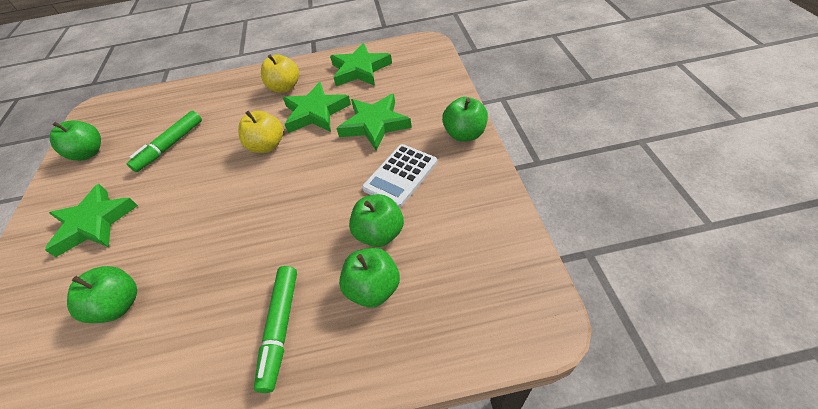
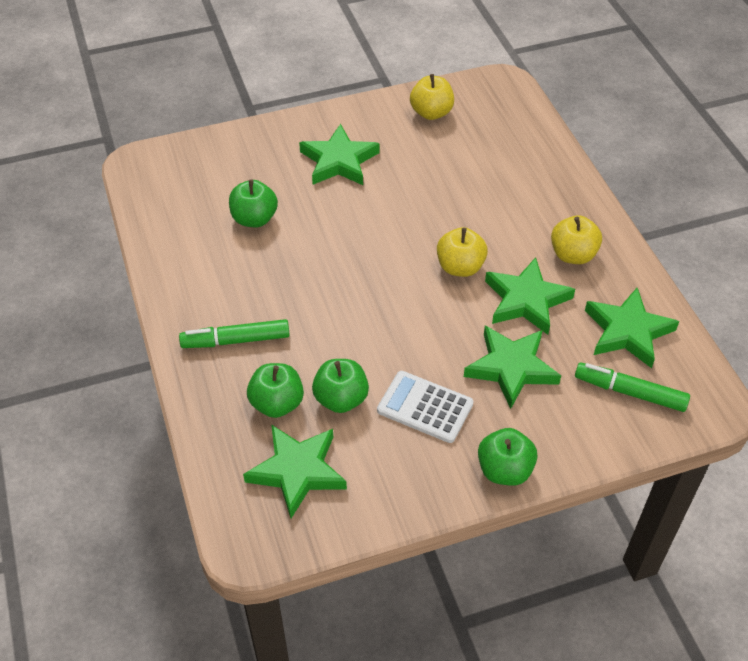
camera: 75 degrees right, 0 degrees up
(89, 153) = (431, 113): green apple -> yellow apple
(170, 145) = (450, 177): green marker -> green marker (630, 392)
(456, 272) = (297, 471): none -> green star

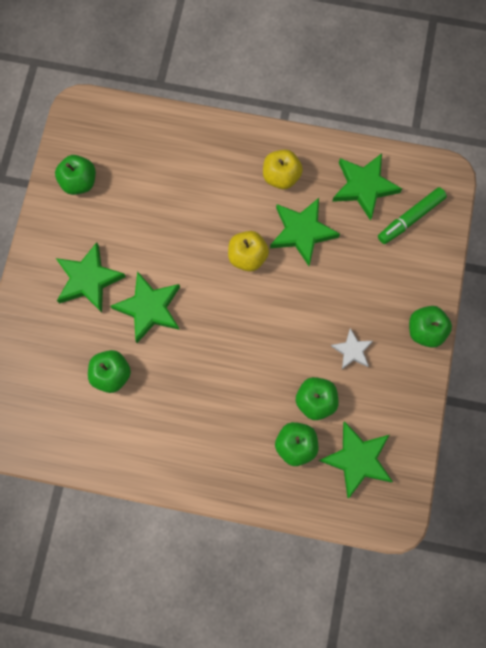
camera: 60 degrees left, 25 degrees up
(236, 340) = (224, 446): green marker -> none
(425, 407) = (352, 350): white calculator -> white star
(431, 113) = (79, 182): yellow apple -> green apple
(511, 368) = (352, 277): green star -> green star (149, 308)

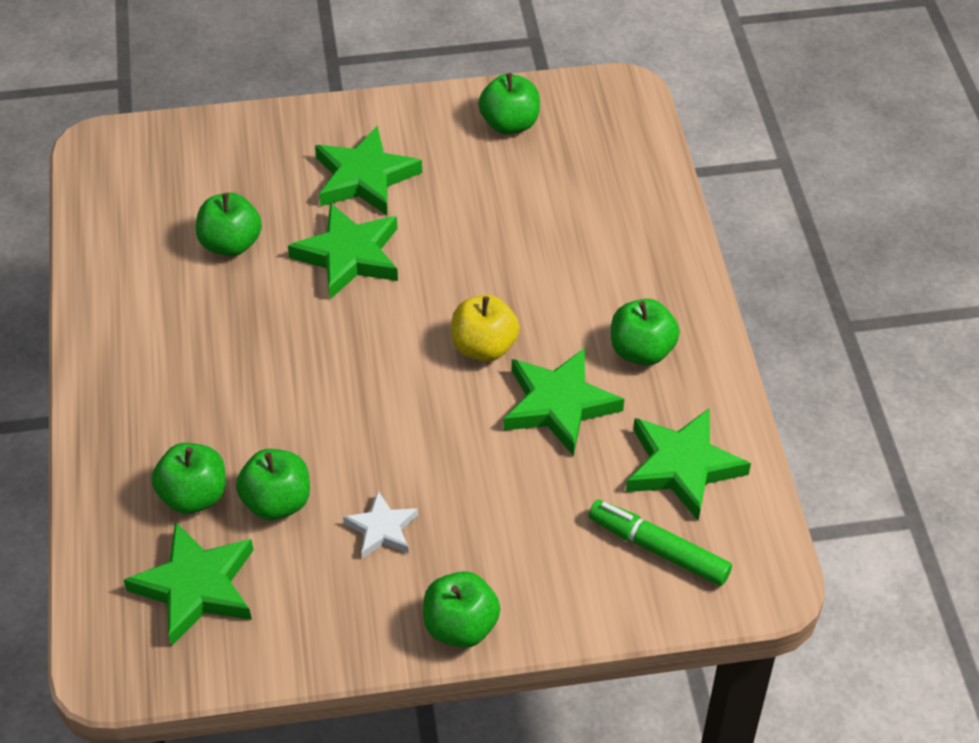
camera: 70 degrees right, 25 degrees down
(281, 176) = (641, 351): yellow apple -> green apple

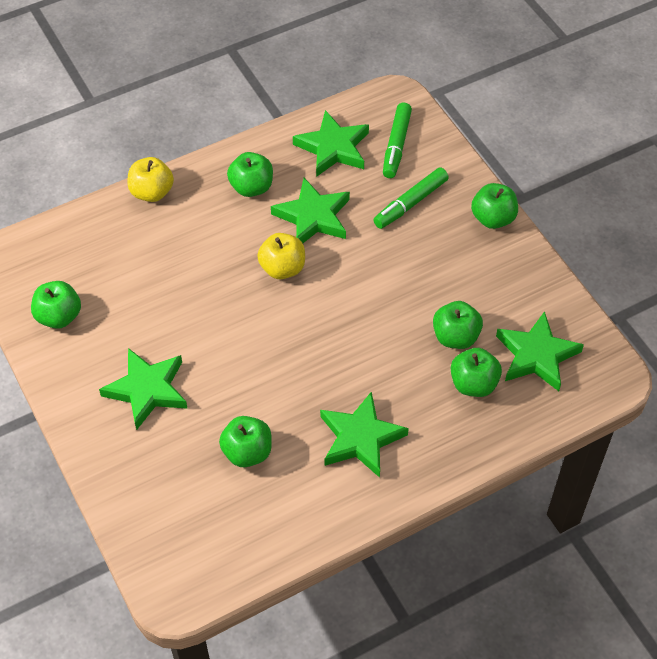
camera: 110 degrees left, 5 degrees up
(349, 256) = (230, 372): green star -> green star (360, 438)
(382, 529) = (447, 276): white star -> none
(535, 529) = (410, 203): none -> green marker
(674, 245) = (152, 192): none -> yellow apple

